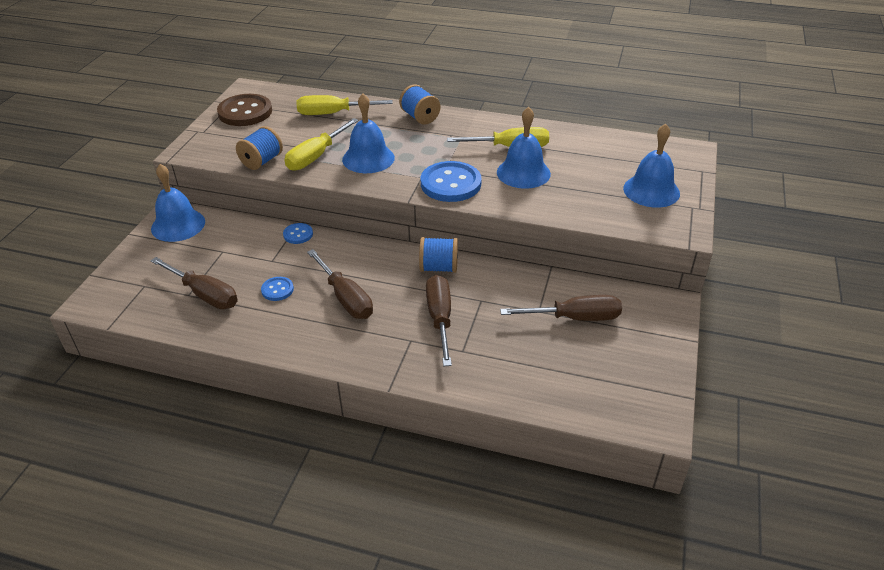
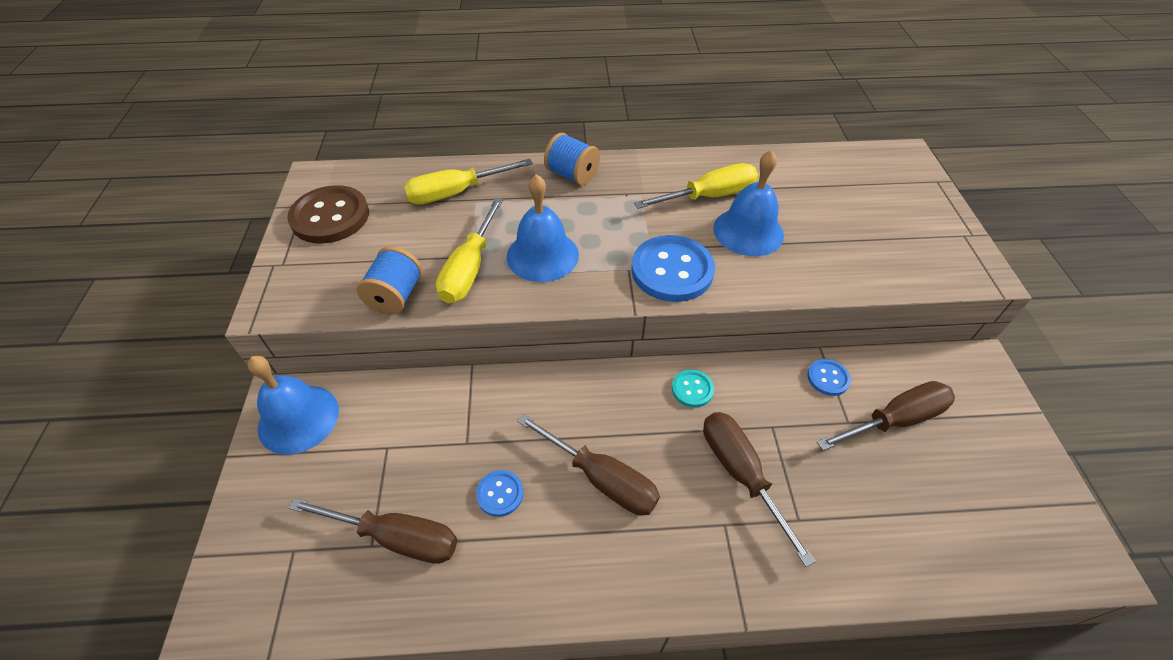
camera: 20 degrees left, 10 degrees up
(298, 234) = (481, 387): blue button -> blue button (828, 378)
(438, 267) = (692, 389): blue spool -> turquoise button
(651, 191) = (906, 222): blue bell -> none

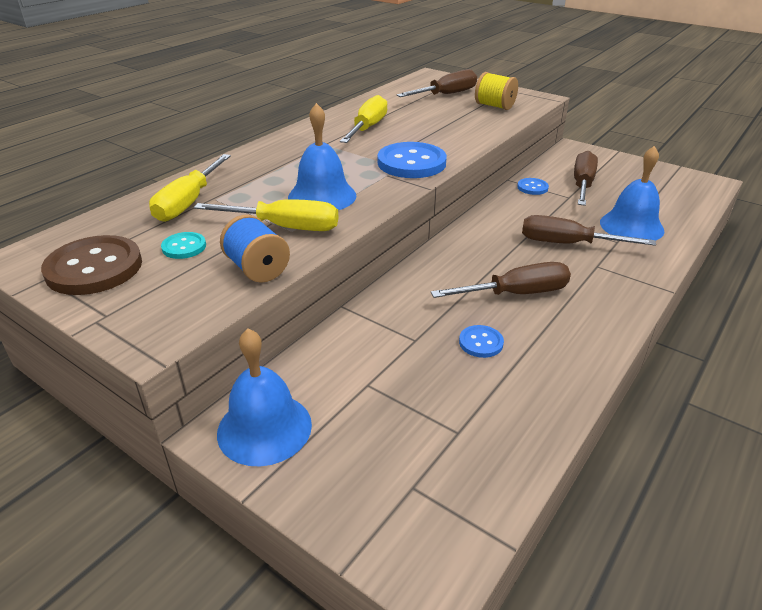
camera: 50 degrees left, 15 degrees down
(396, 537) = (464, 414): brown screwdriver -> brown screwdriver (446, 95)
(470, 268) = (284, 227): yellow screwdriver -> yellow screwdriver turned 45 degrees counterclockwise
(572, 175) = (261, 156): blue spool -> none
(692, 389) = (486, 230): turquoise button -> turquoise button (184, 247)
(748, 231) = (417, 131): blue bell -> blue bell (631, 226)
(897, 250) = (494, 106): none -> yellow spool

